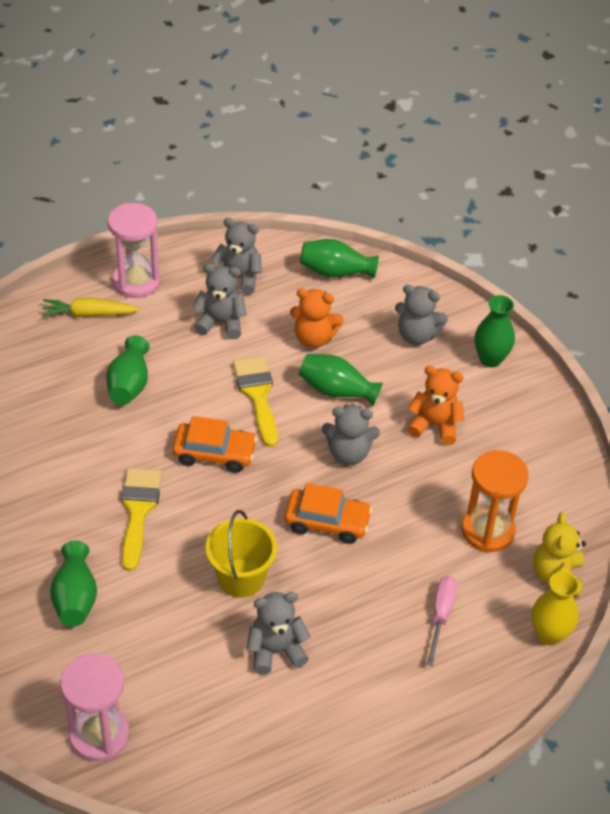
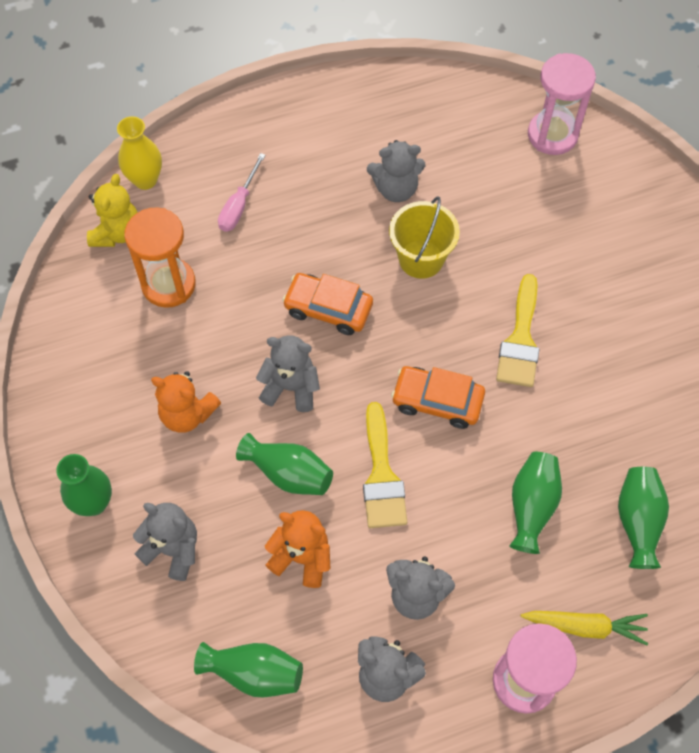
camera: 170 degrees left, 15 degrees up
(75, 597) = (580, 255): green vase -> green vase (638, 521)

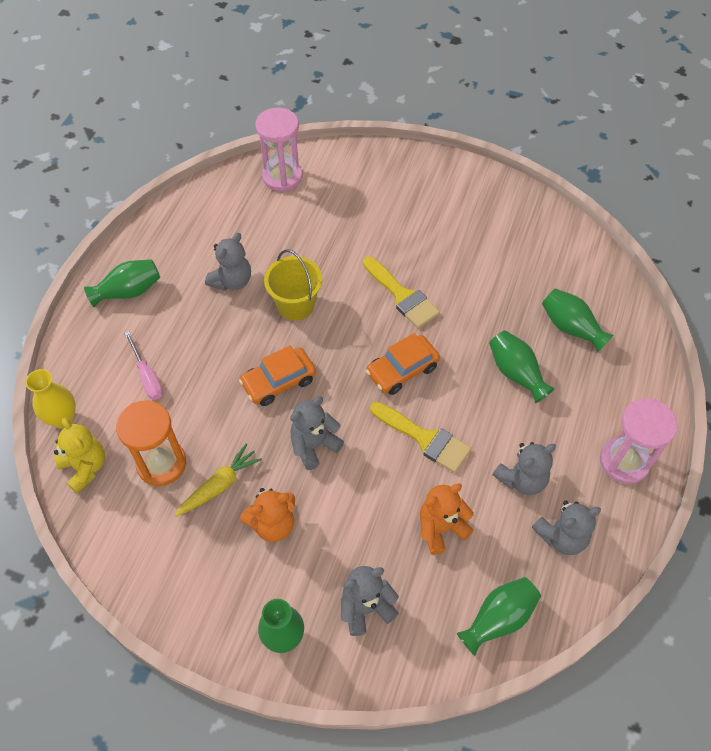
camera: 50 degrees left, 5 degrees down
(288, 473) = (374, 492): green vase -> green vase (128, 291)
(585, 626) = (614, 403): yellow carrot -> yellow carrot (219, 485)

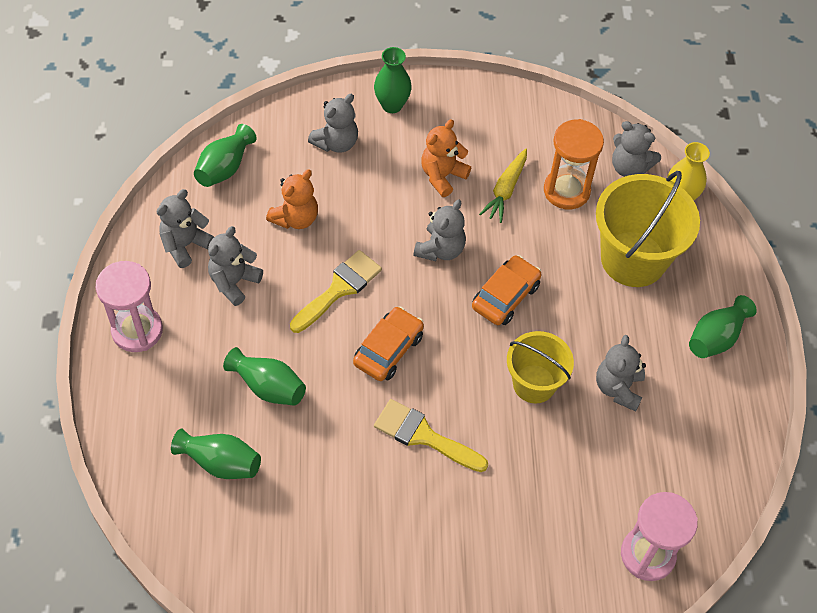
camera: 155 degrees right, 0 degrees up
(85, 467) = (629, 167): yellow teddy bear -> grey teddy bear
(147, 376) = (633, 259): pink screwdriver -> yellow bucket
(424, 438) = (339, 289): yellow brush -> yellow brush turned 120 degrees clockwise

